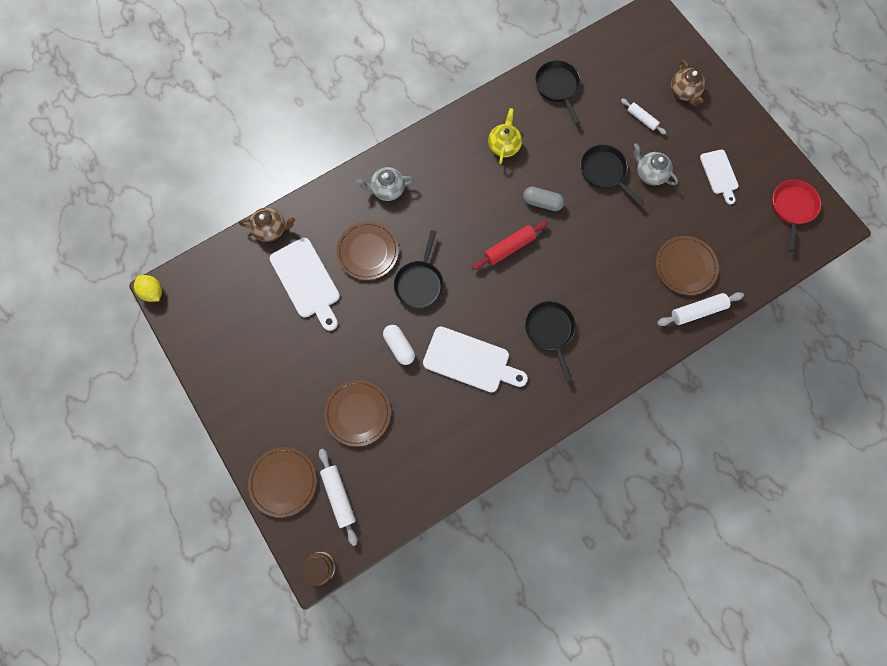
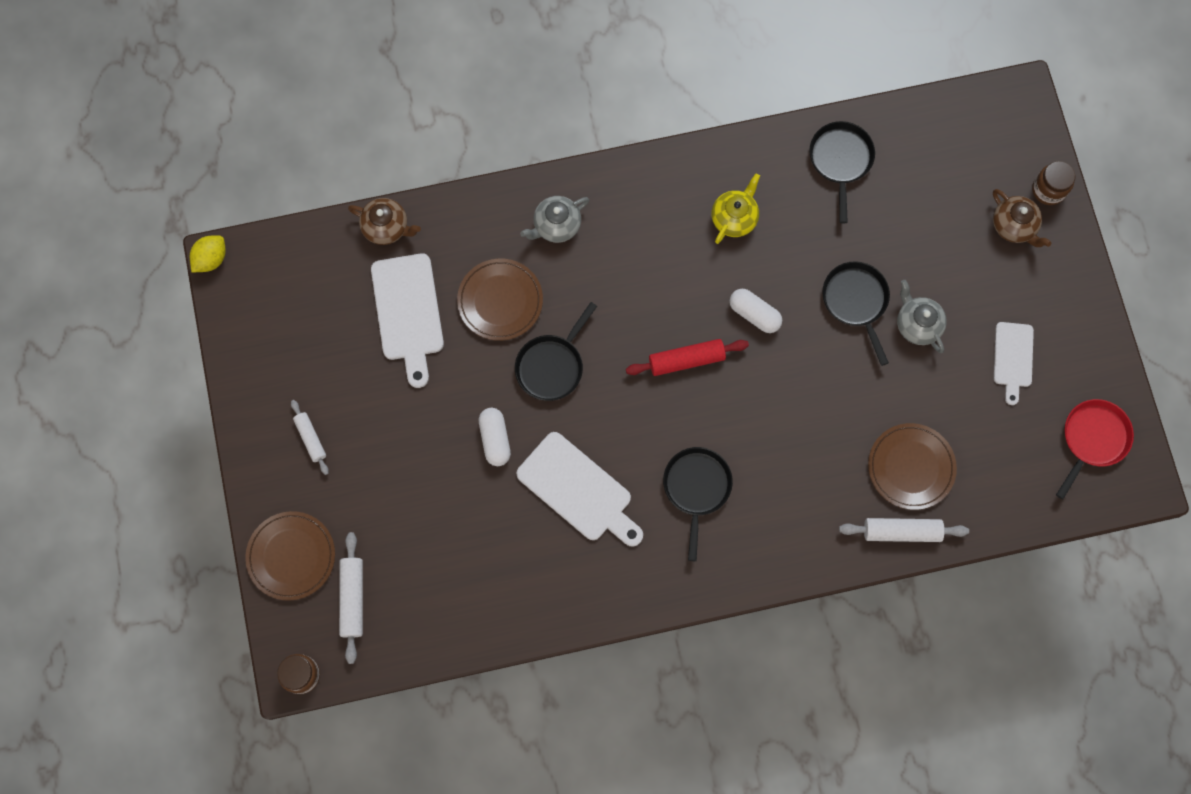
camera: 20 degrees right, 0 degrees up
(153, 292) = (211, 259): yellow lemon -> yellow lemon turned 60 degrees clockwise
(358, 413) = (412, 505): brown plate -> none
(387, 189) = (556, 225): grey teapot -> grey teapot turned 45 degrees counterclockwise
(542, 202) = (754, 314): grey capsule -> white capsule
(641, 119) = (938, 244): white rolling pin -> white rolling pin (310, 438)
(684, 92) = (1014, 226): brown teapot -> brown teapot turned 45 degrees counterclockwise
(695, 63) = (1048, 190): none -> brown jar

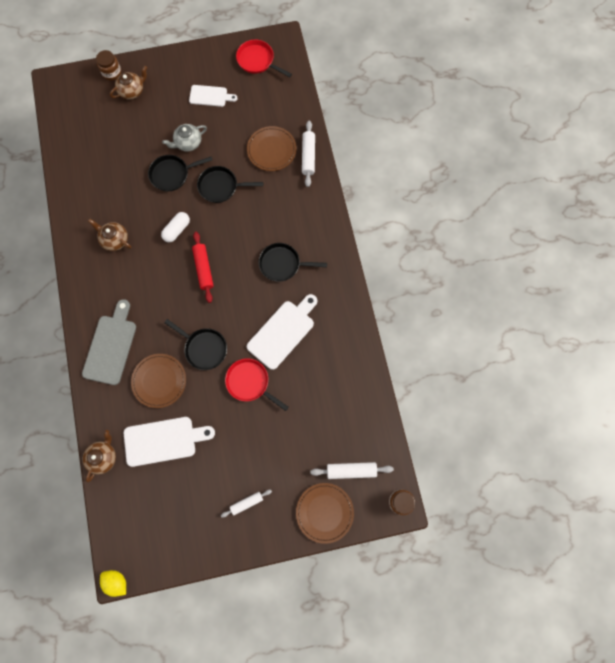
camera: 90 degrees left, 0 degrees up
(495, 439) = (250, 383): white capsule -> red pan
(556, 225) = (111, 346): grey teapot -> grey cutting board
(734, 218) = (115, 240): yellow teapot -> brown teapot
(840, 161) = (83, 179): black pan -> black pan (221, 187)

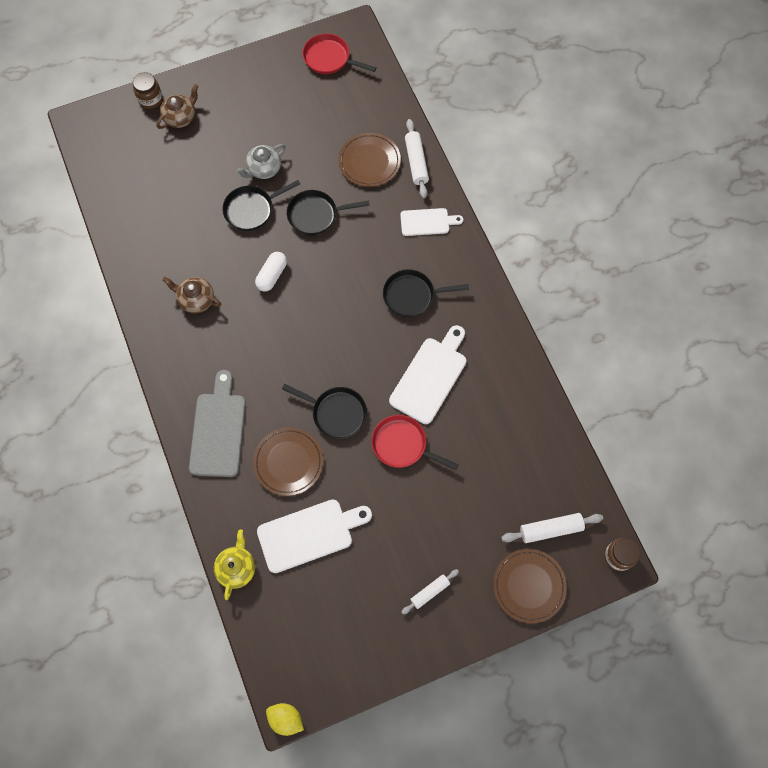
camera: 10 degrees left, 5 degrees down
(103, 457) = (237, 568): brown teapot -> yellow teapot
(203, 269) = (315, 317): red rolling pin -> none
(210, 96) = (279, 109): white cutting board -> white cutting board (427, 222)

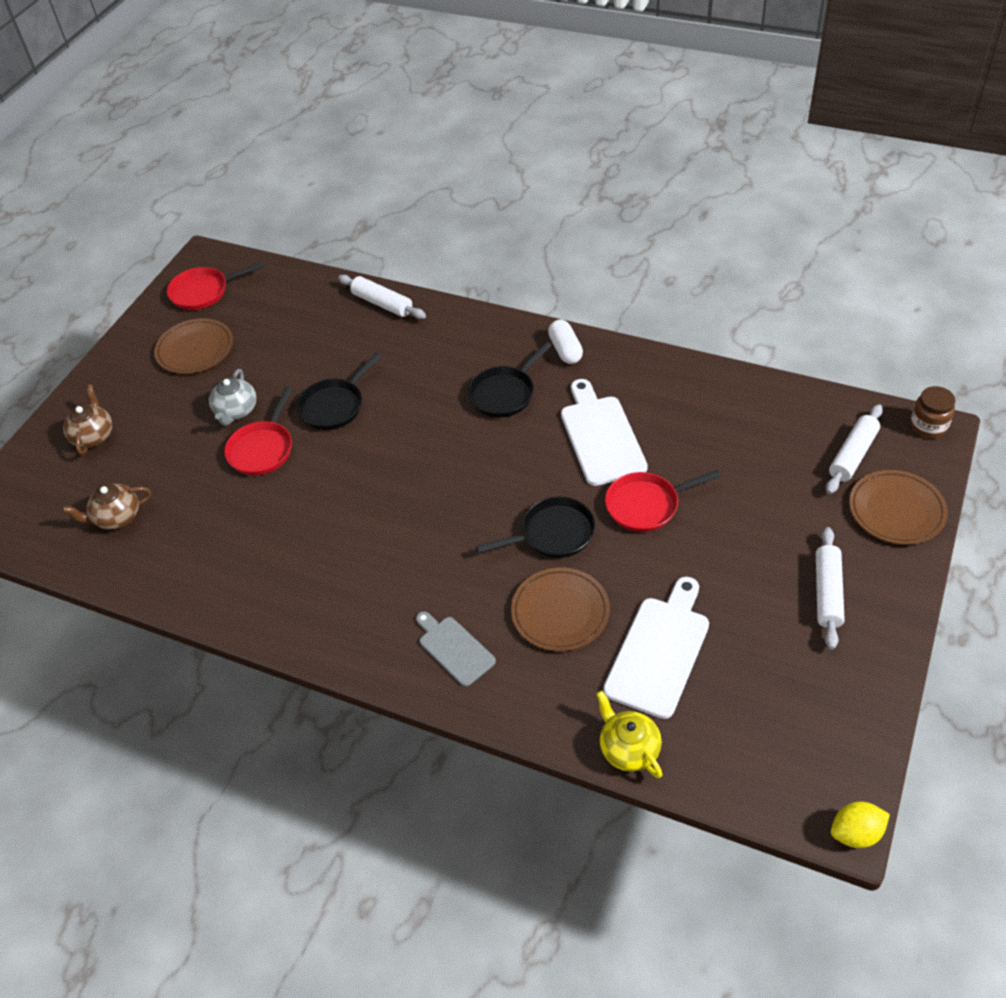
camera: 40 degrees left, 20 degrees down
(150, 99) = (40, 445): brown jar -> none
(196, 300) = (292, 562): brown teapot -> brown teapot (116, 517)
(218, 430) = (454, 649): grey cutting board -> grey cutting board, size x0.61
(252, 209) = (263, 449): black pan -> red pan
(272, 275) = (349, 482): white capsule -> white capsule (565, 350)
(369, 161) = (337, 333): brown plate -> brown plate (195, 349)
(427, 222) = (448, 335): white cutting board -> none
(430, 592) = (827, 593): white rolling pin -> white rolling pin, size x1.51

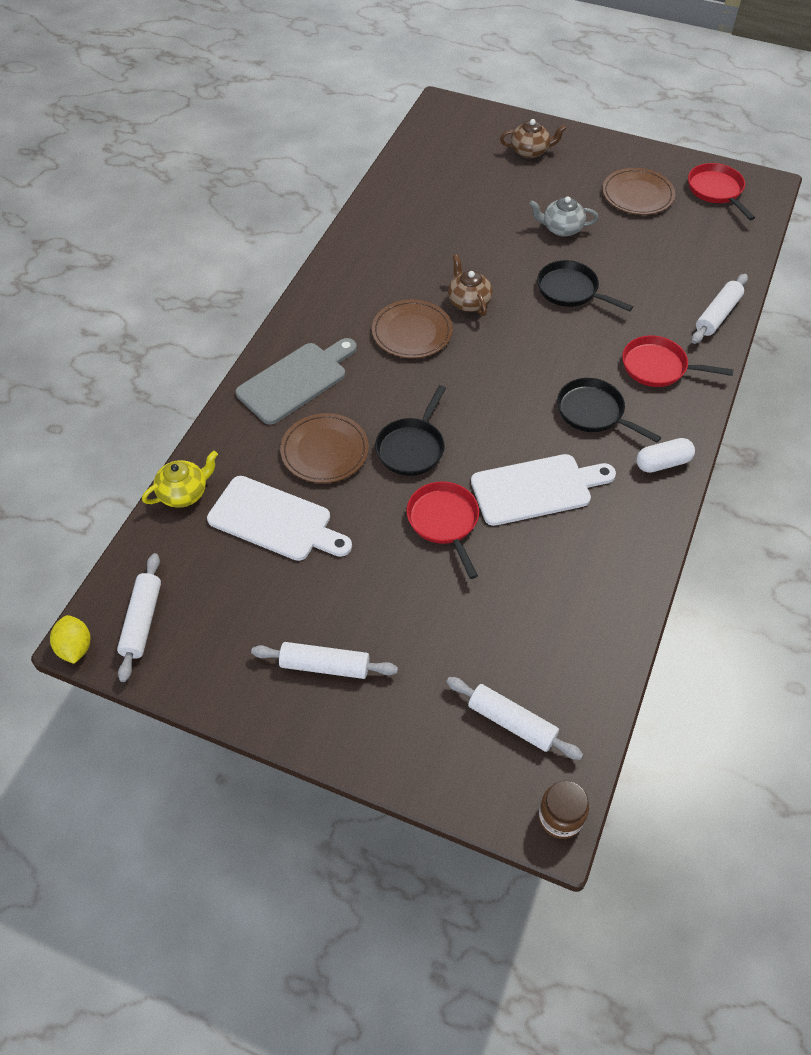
camera: 85 degrees right, 5 degrees up
(116, 517) = (443, 176): brown teapot -> brown teapot (468, 302)
(263, 449) = (517, 249): red pan -> red pan (658, 367)
(454, 649) = (296, 381): grey cutting board -> grey cutting board, size x1.63
(552, 534) = (412, 447): black pan -> black pan turned 45 degrees clockwise
(808, 767) = (142, 621): none -> white rolling pin
(896, 510) = (429, 753): brown plate -> brown plate (412, 332)

